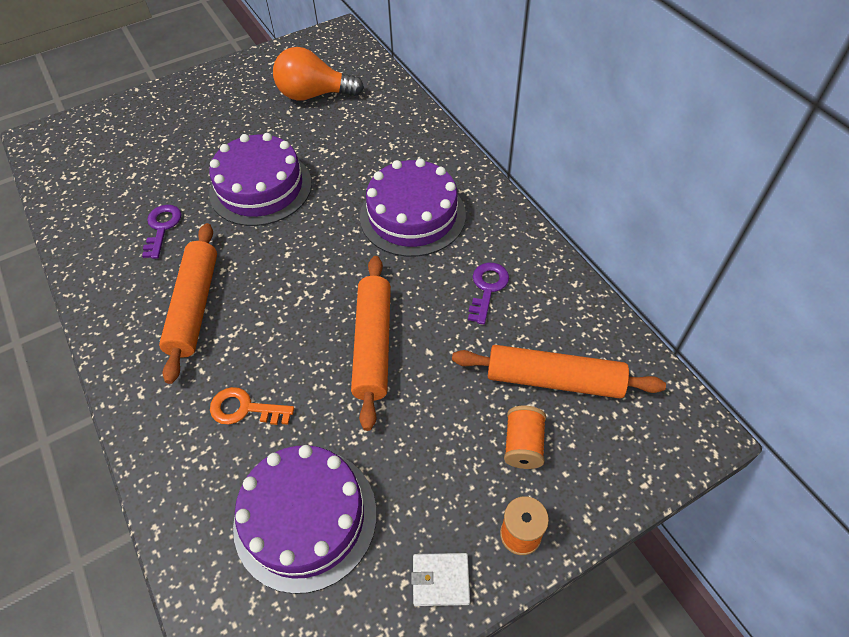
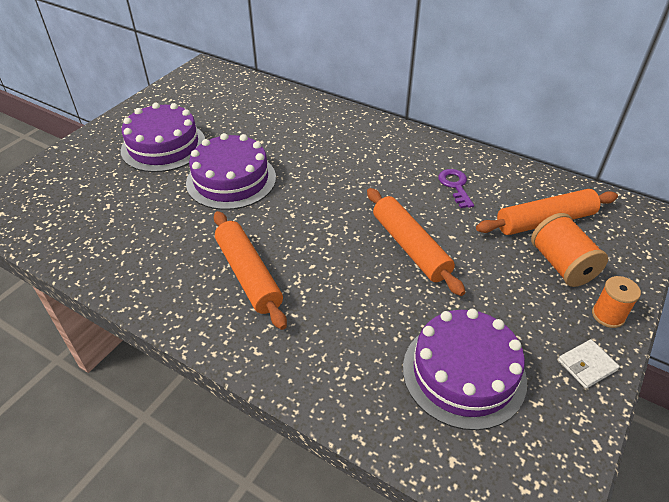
camera: 30 degrees left, 10 degrees down
(162, 227) = (169, 232): purple key -> none
(245, 409) = (353, 325): orange key -> none
(314, 95) = (220, 110): orange light bulb -> none
(412, 215) = (364, 161): purple cake -> purple cake (163, 146)
(523, 445) = (561, 265): orange spool -> orange spool, size x1.53

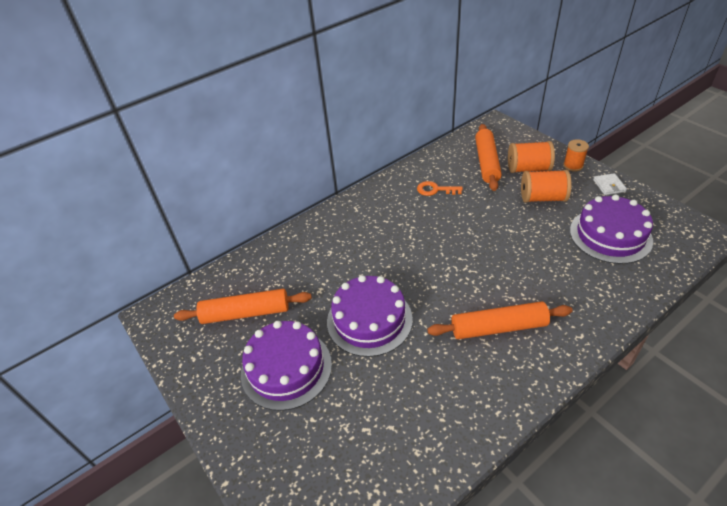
camera: 65 degrees left, 0 degrees up
(410, 247) = (493, 229): orange rolling pin -> orange rolling pin (246, 313)
(455, 186) = (435, 190): purple key -> orange key
(503, 288) = (542, 198): none -> orange spool

